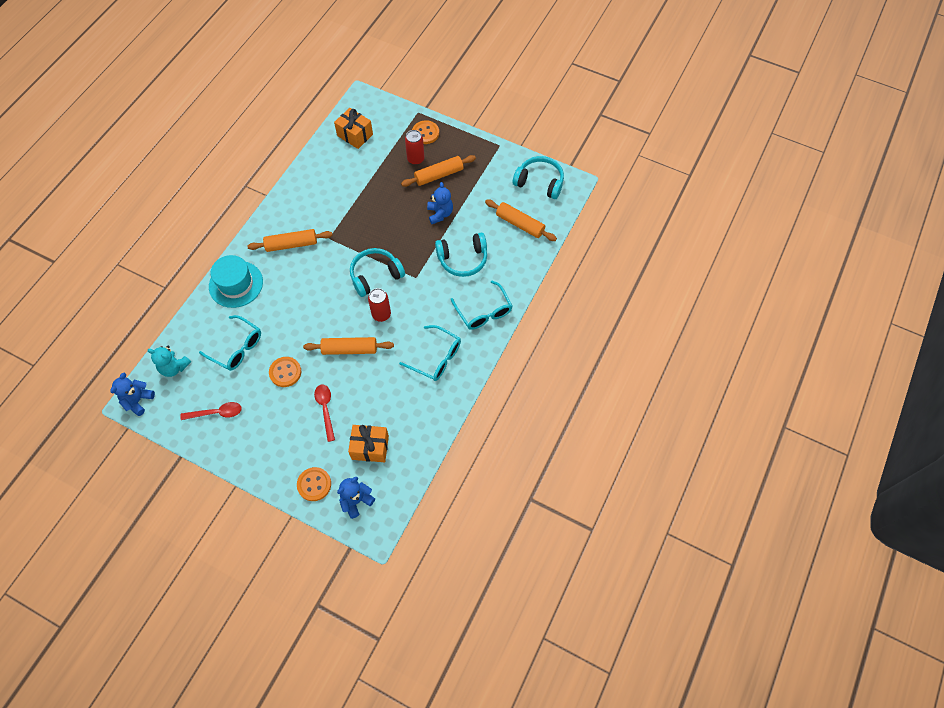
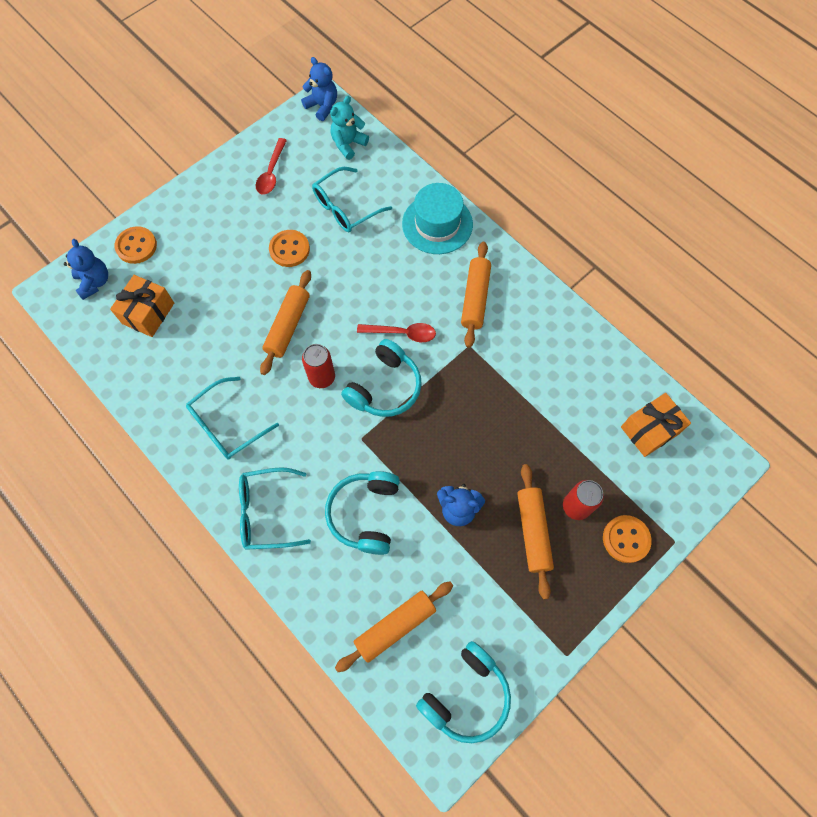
camera: 110 degrees right, 5 degrees up
(325, 409) = (221, 279): red spoon -> red spoon (402, 333)
(375, 275) = (385, 387): turquoise headphones -> turquoise headphones turned 45 degrees clockwise

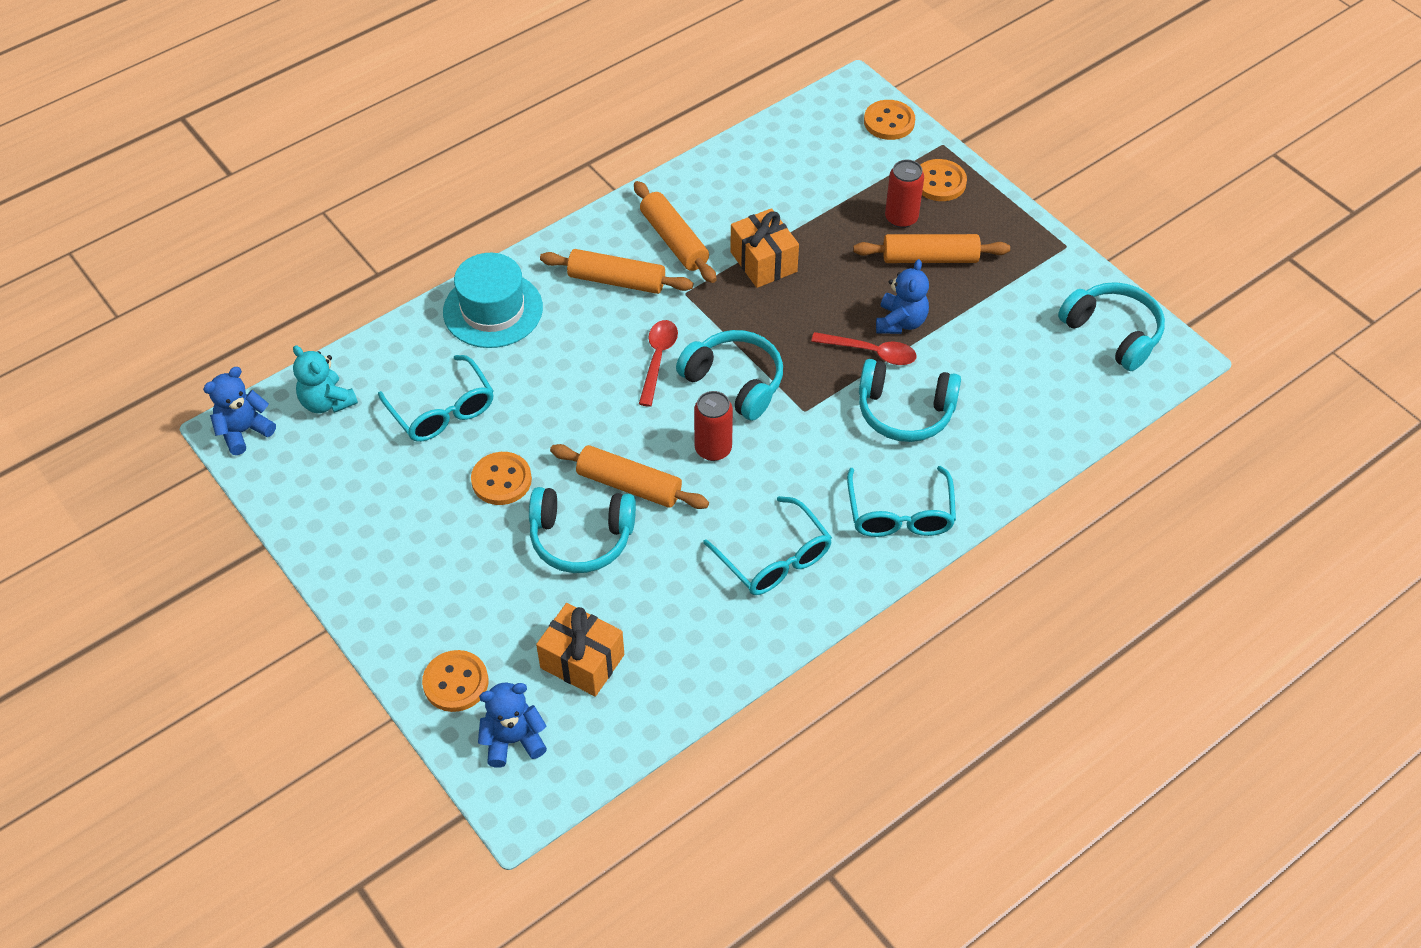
camera: 85 degrees left, 15 degrees down
(243, 302) = (581, 538): none -> turquoise headphones
(271, 173) = (356, 500): red spoon -> red spoon (871, 352)
(395, 627) = (1041, 390): orange rolling pin -> orange rolling pin (674, 240)
(649, 430) = (813, 145): orange gift -> orange gift (763, 262)
(693, 493) = (889, 122): none -> orange button

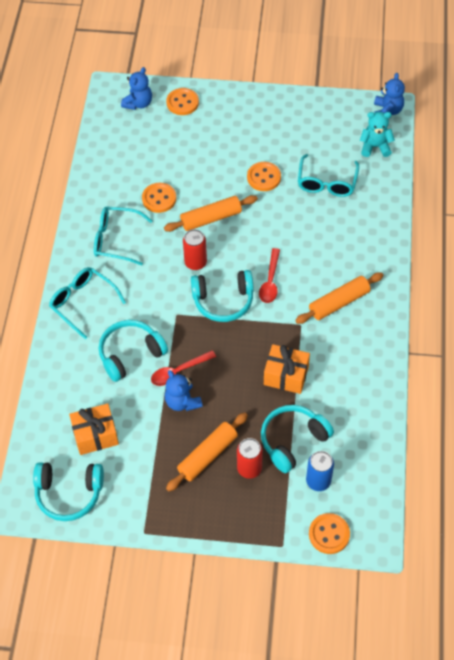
camera: 135 degrees right, 5 degrees up
(442, 410) = (327, 182): turquoise glasses -> turquoise glasses turned 90 degrees counterclockwise
(493, 310) = (371, 240): turquoise hat -> none
(581, 538) = (203, 183): turquoise headphones -> turquoise headphones (293, 440)
(582, 661) = (146, 144): orange gift -> orange gift (95, 435)
(658, 359) = (270, 281): red spoon -> red spoon turned 45 degrees clockwise
(674, 240) = (342, 348): orange rolling pin -> none
(847, 162) = (318, 481): none -> blue can
(939, 182) = (255, 514): orange button -> orange button (159, 198)

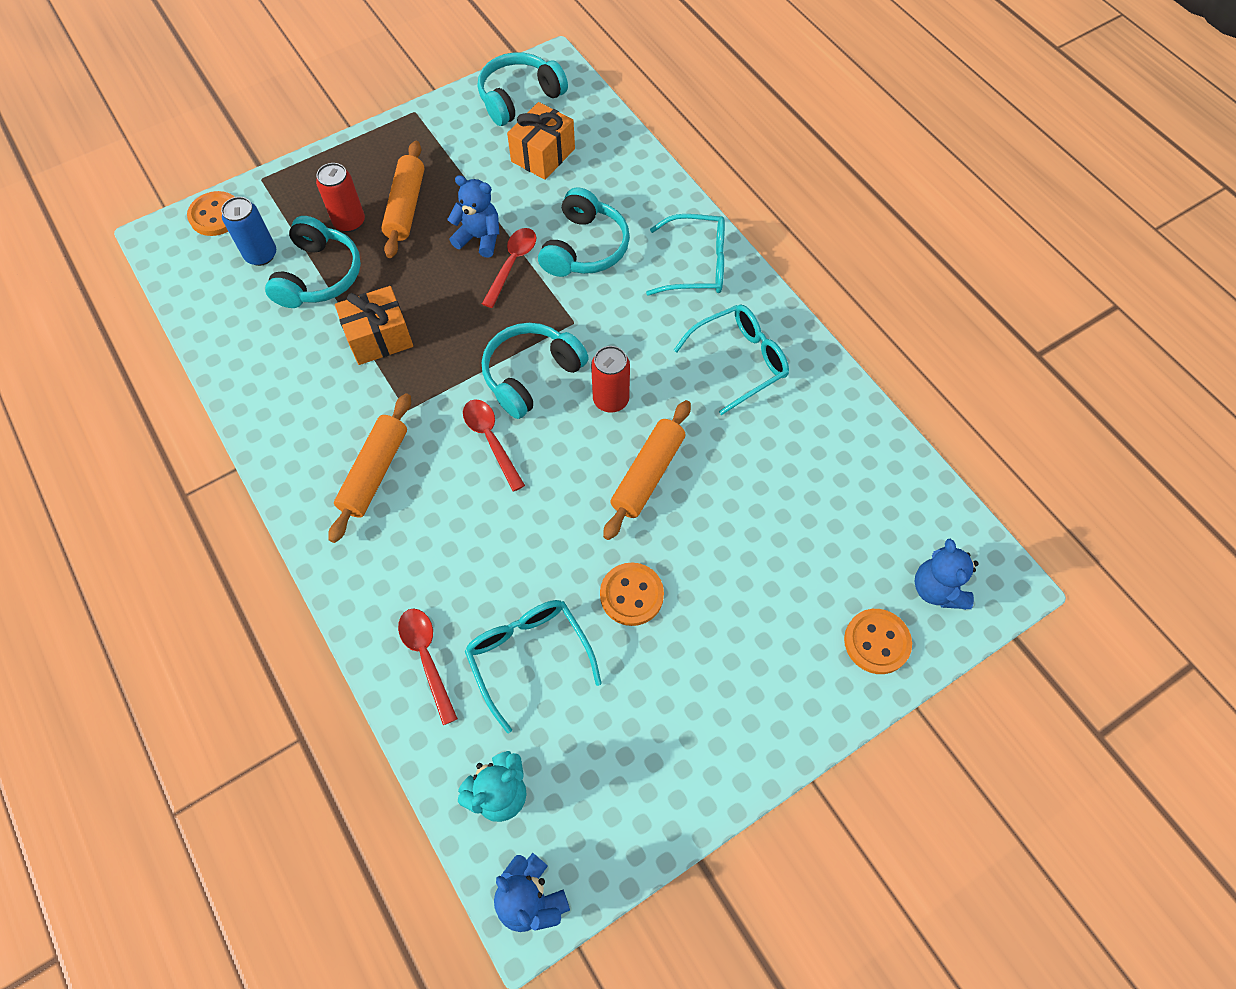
camera: 140 degrees right, 5 degrees up
(159, 198) = (745, 454): orange button -> none
(370, 209) = (426, 657): none -> red spoon

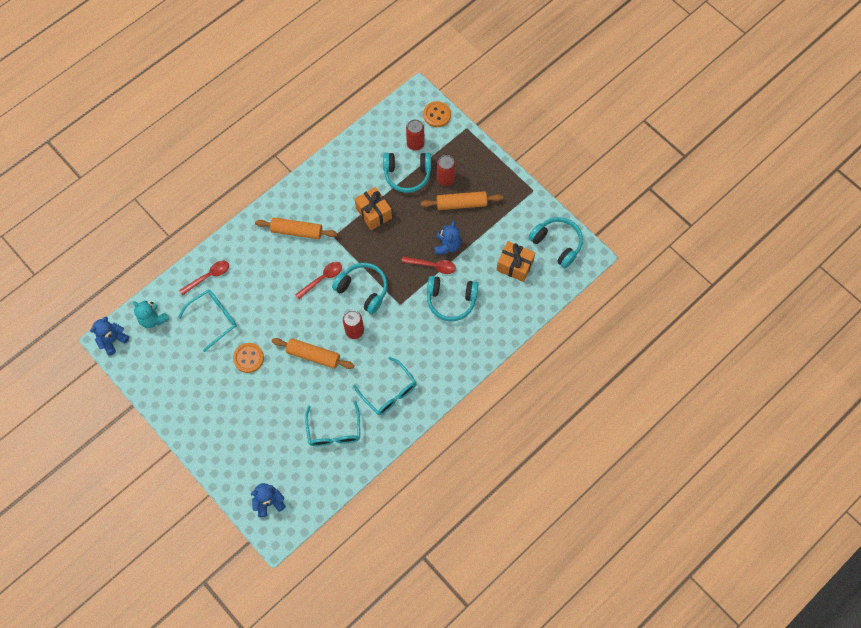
camera: 80 degrees right, 5 degrees up
(261, 255) = (415, 144): blue can -> red can
(696, 265) = (450, 361): turquoise glasses -> turquoise glasses (334, 430)
(876, 642) = (238, 473): orange button -> none

